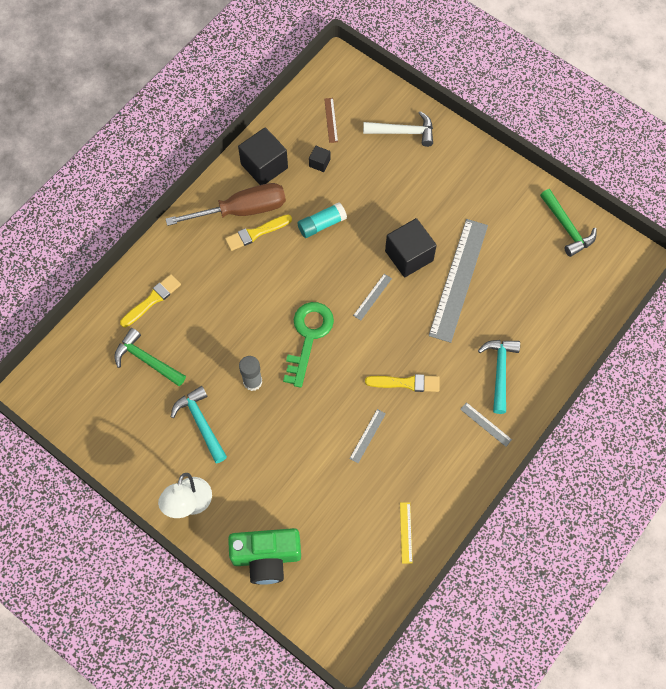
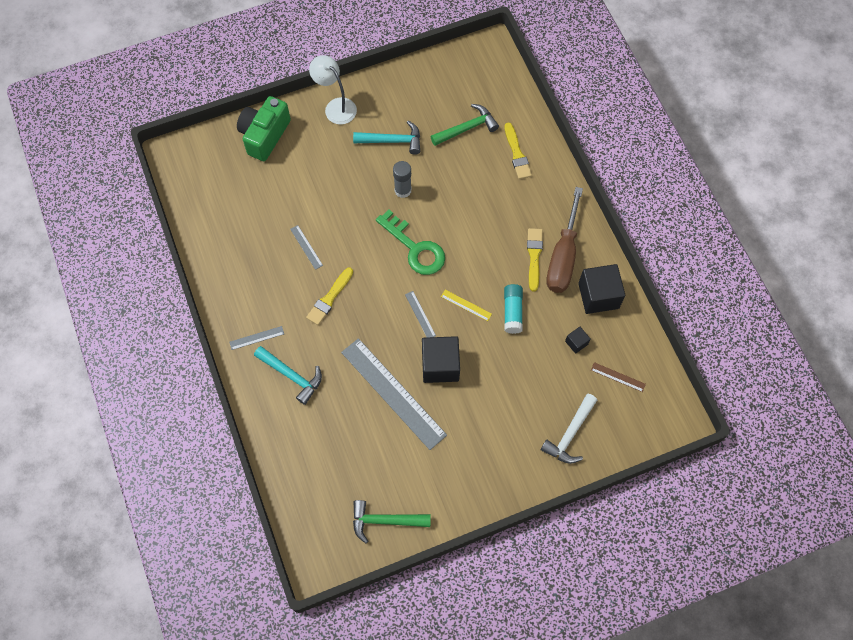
camera: 120 degrees right, 0 degrees up
(406, 532) = (217, 233): yellow ruler -> yellow ruler (466, 305)

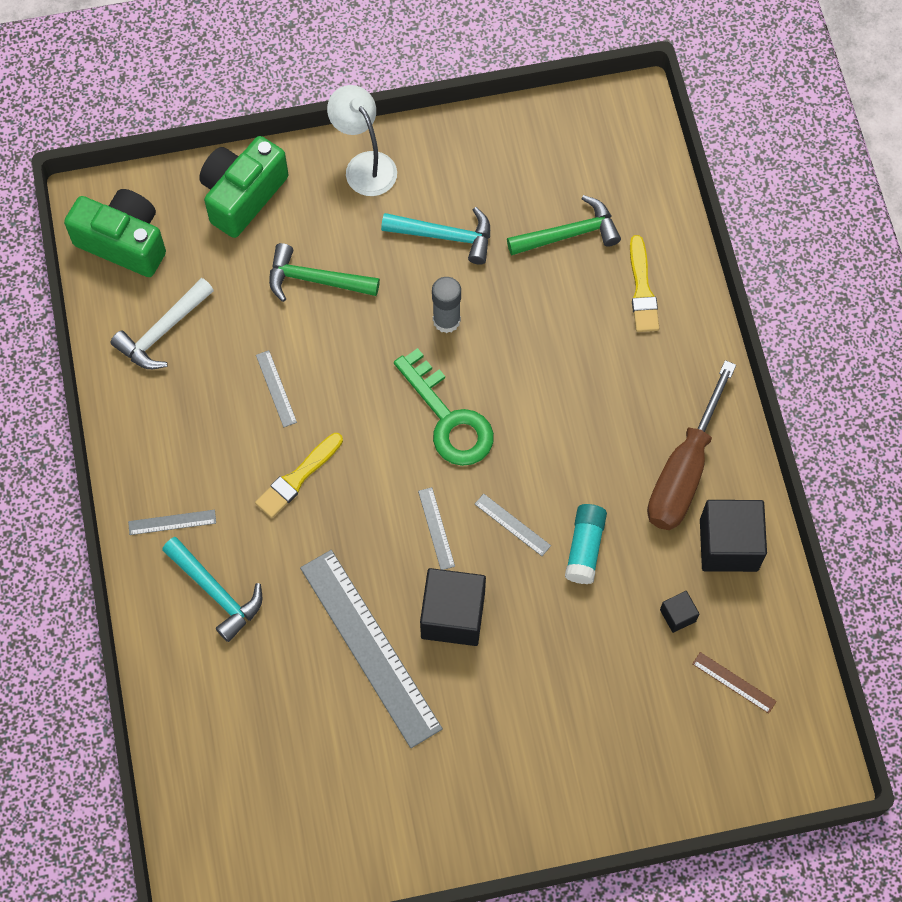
camera: 10 degrees right, 0 degrees up
(196, 174) = (124, 242): none -> green camera
(385, 520) = (319, 847): green hammer -> green hammer (315, 280)
(466, 305) = (512, 524): yellow ruler -> grey ruler
(534, 256) = (637, 463): yellow brush -> none
(570, 434) = (638, 761): white hammer -> white hammer (162, 332)

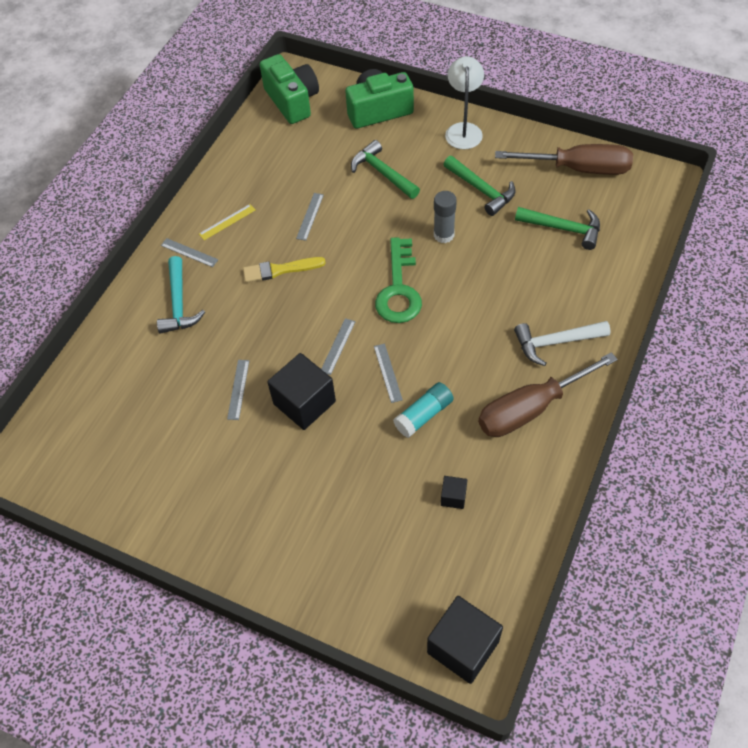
camera: 40 degrees right, 10 degrees down
(162, 332) = (273, 154): white hammer -> white hammer (555, 342)
(183, 455) = (227, 222): none -> yellow ruler
(370, 647) = (238, 389): grey ruler -> grey ruler, size x0.41
(445, 236) = (481, 190): turquoise hammer -> green hammer
(531, 144) = (578, 169): none -> brown screwdriver
(642, 289) = (588, 285): yellow brush -> none
(728, 545) = (526, 474): black cube -> black cube (463, 647)
(734, 682) = (458, 567): brown ruler -> none

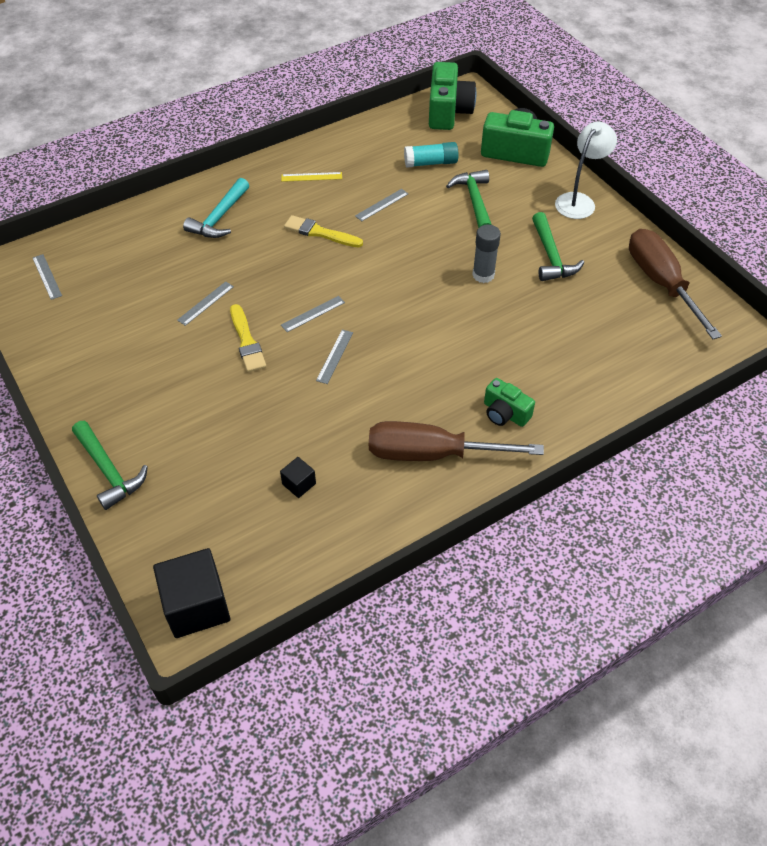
camera: 30 degrees right, 5 degrees down
(189, 252) = (262, 184): grey ruler -> grey ruler (47, 276)
(304, 403) = (247, 341): black cube -> yellow brush
(399, 289) = (404, 297): green key -> none
(424, 415) = (334, 406): turquoise glue stick -> turquoise glue stick (431, 163)
(555, 342) = (505, 413): white hammer -> green camera
(563, 229) = (600, 325): green hammer -> green hammer (109, 471)
(578, 169) = (661, 283): brown screwdriver -> brown screwdriver turned 150 degrees counterclockwise

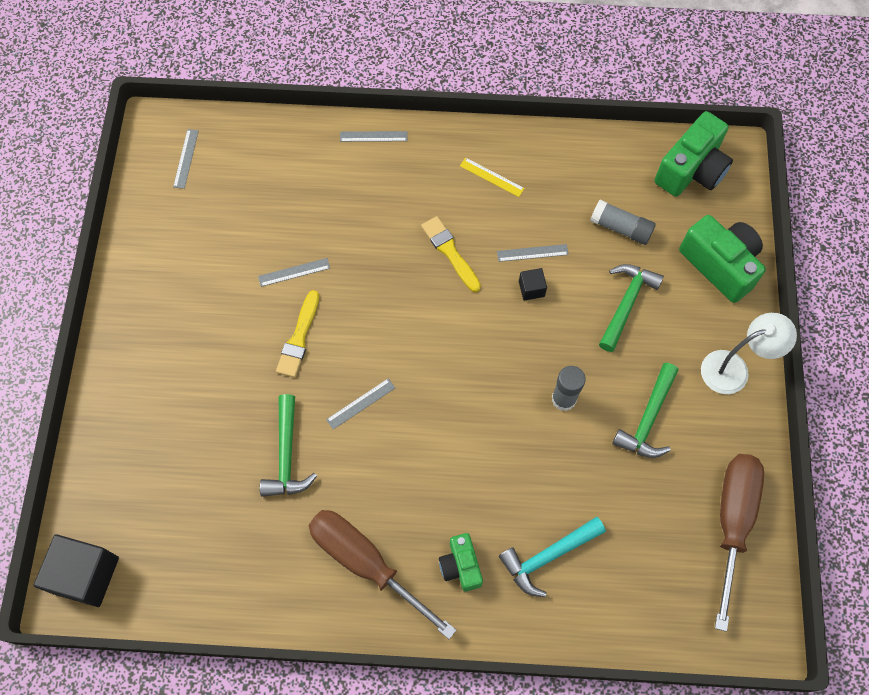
camera: 35 degrees right, 15 degrees up
(109, 471) = (105, 400): green hammer -> green hammer (286, 455)
(219, 217) = (373, 178): turquoise hammer -> turquoise hammer (547, 556)
(299, 484) = (238, 516): black cube -> black cube (531, 289)
(313, 314) = (376, 343): grey ruler -> grey ruler (373, 136)
(431, 163) = (621, 228): turquoise glue stick -> grey glue stick

